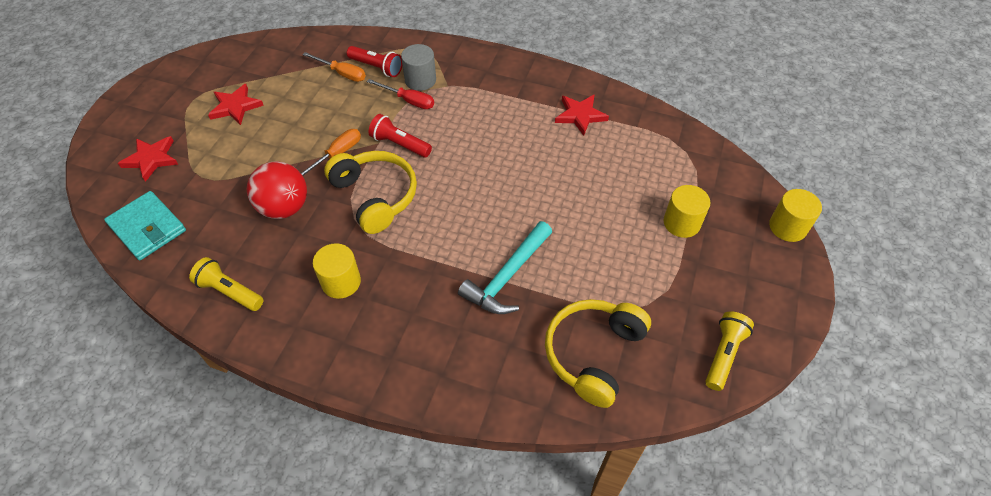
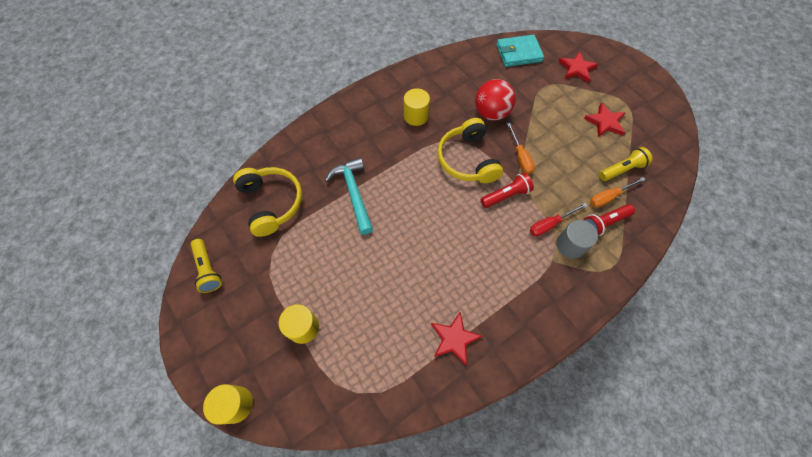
camera: 125 degrees right, 10 degrees up
(229, 292) = (447, 70): yellow flashlight -> yellow flashlight (621, 169)
(375, 196) = (467, 160): yellow headphones -> yellow headphones turned 75 degrees clockwise

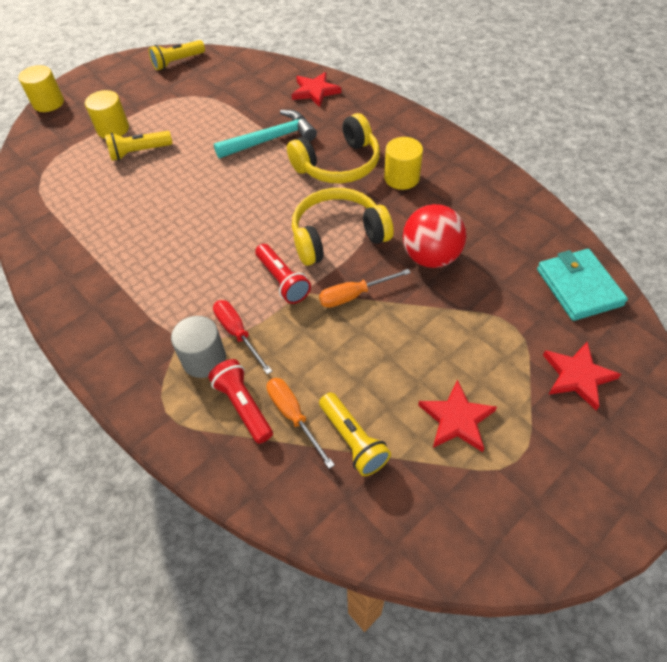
camera: 85 degrees right, 10 degrees down
(272, 203) = (253, 85): yellow headphones -> yellow headphones (338, 164)
(345, 300) = (139, 152): none -> yellow flashlight
(454, 339) = (84, 241): red star -> red star (315, 91)

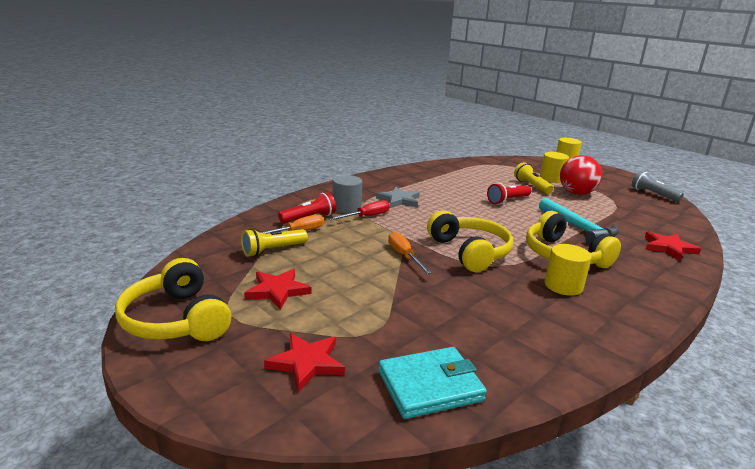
camera: 85 degrees right, 30 degrees down
(177, 62) = (653, 194): yellow flashlight -> grey flashlight
(178, 295) = (399, 200): none -> grey star
(283, 281) = (416, 230): red flashlight -> red flashlight (508, 201)
(430, 257) = (455, 293): red ball -> red ball (576, 193)
(541, 518) = (176, 319): none -> yellow headphones

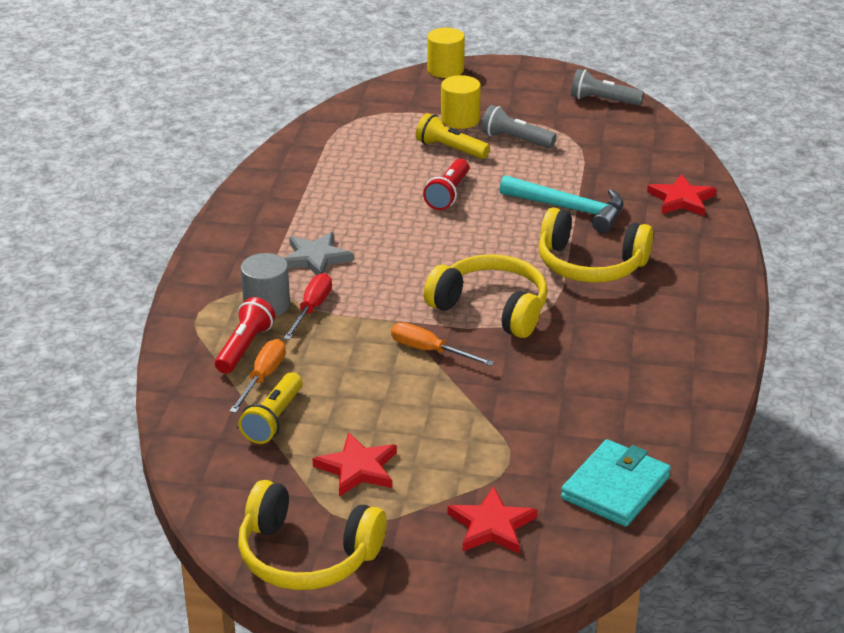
camera: 35 degrees left, 10 degrees up
(563, 286) = (625, 311): yellow cylinder -> none
(576, 193) = (515, 140): red ball -> grey flashlight

